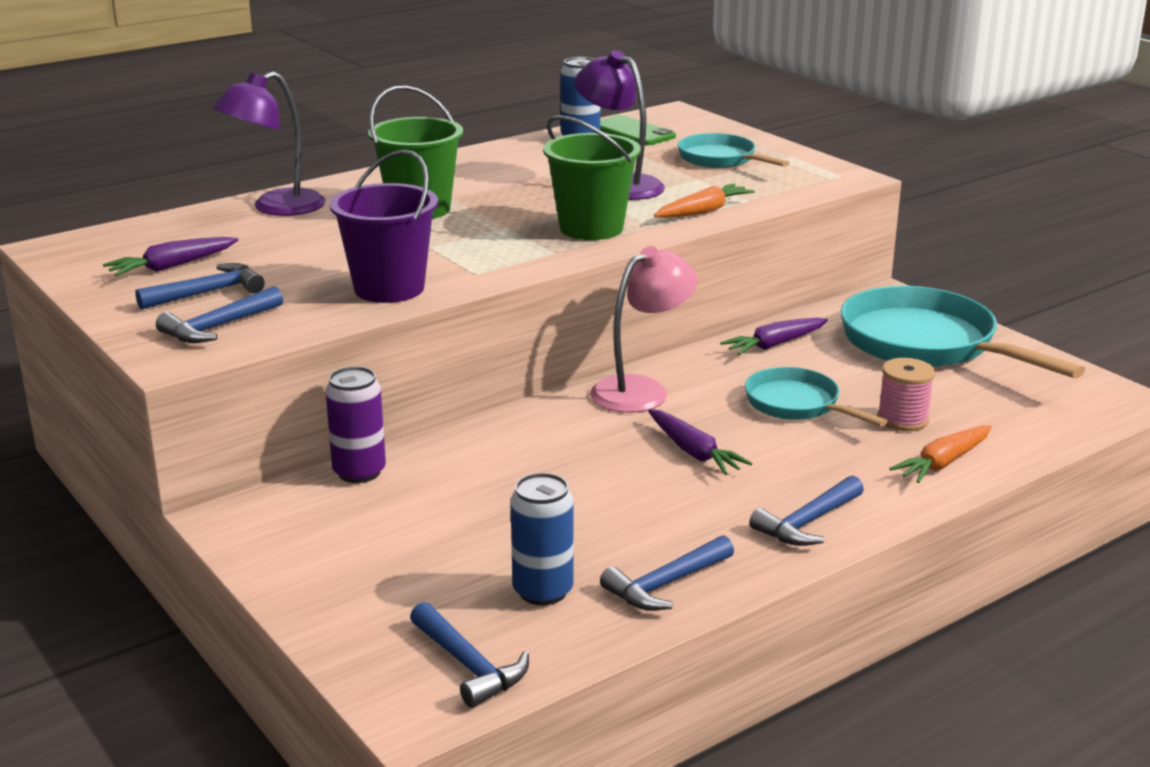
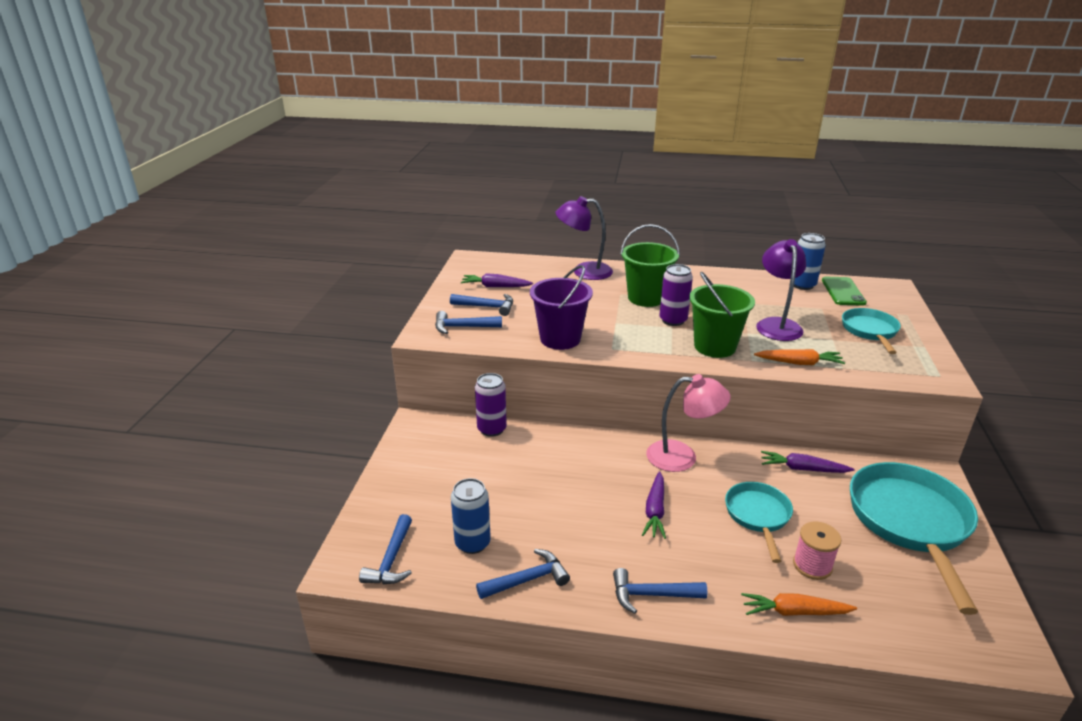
camera: 45 degrees right, 5 degrees up
(496, 220) = (673, 320): none -> purple can
(665, 585) = (528, 579): blue hammer -> blue hammer turned 150 degrees clockwise

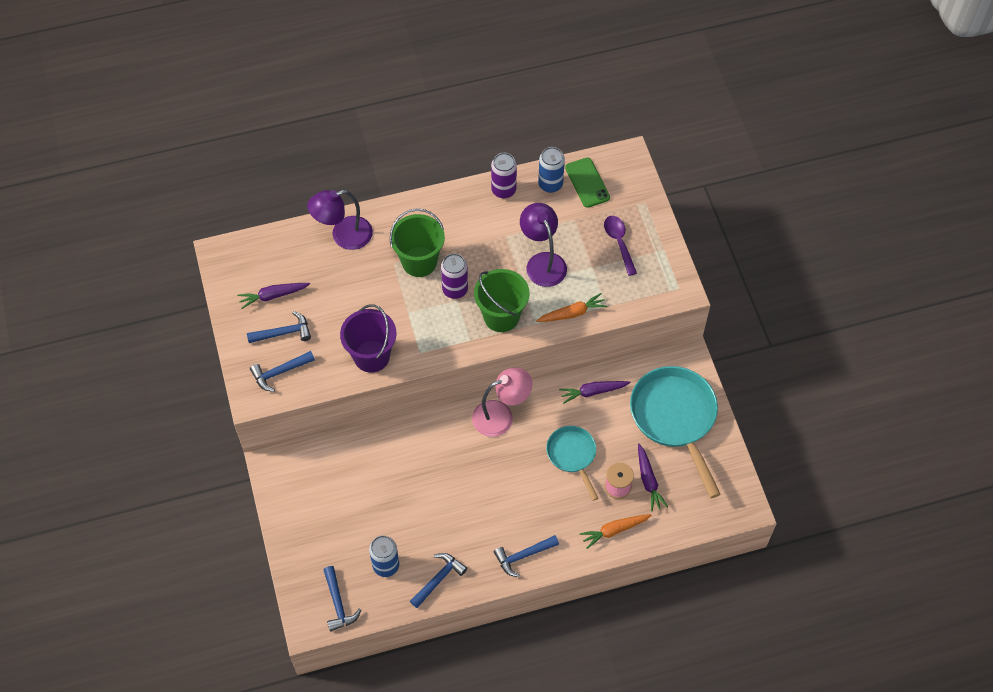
camera: 25 degrees left, 30 degrees up
(492, 429) = (338, 446): purple can -> purple can (503, 190)
(655, 511) = (500, 481): purple carrot -> purple carrot (648, 480)
(870, 331) = (619, 242): turquoise pan -> purple spoon

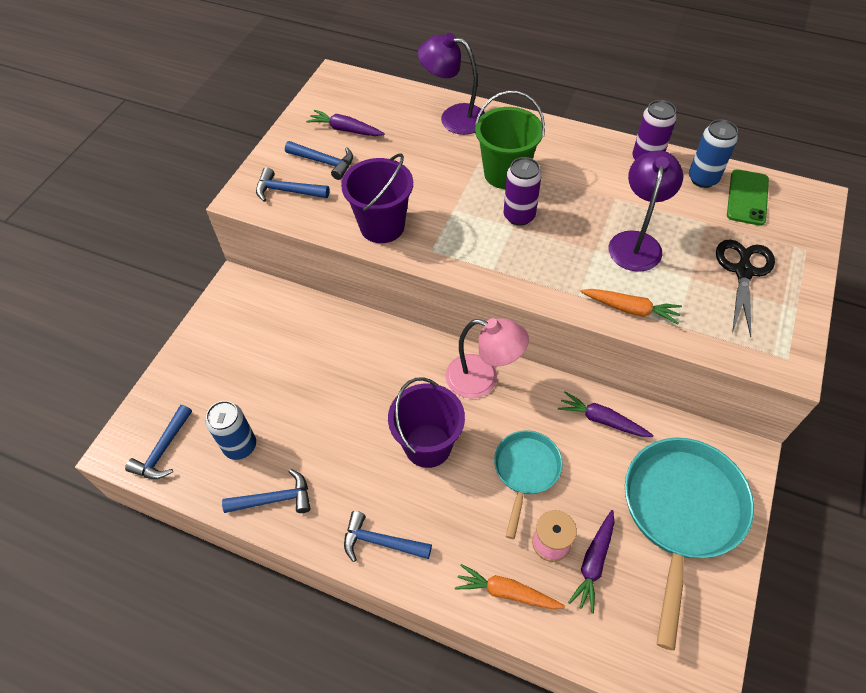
camera: 40 degrees right, 5 degrees down
(501, 316) = (546, 266): green bucket -> none
(502, 481) = (428, 445): none -> purple bucket
(619, 242) = (743, 271): purple spoon -> black scissors

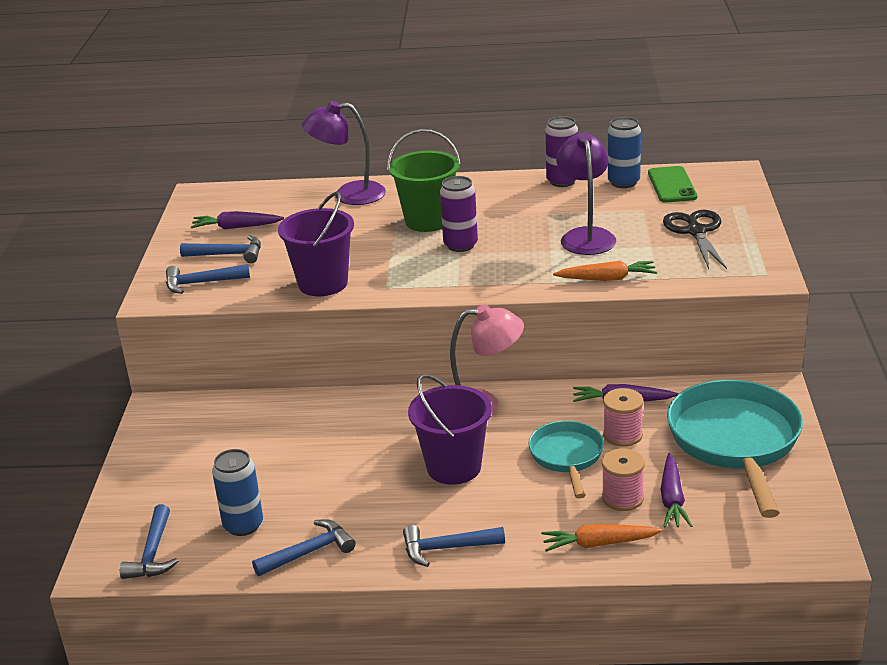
camera: 20 degrees left, 25 degrees down
(584, 463) = (622, 435): none -> pink spool

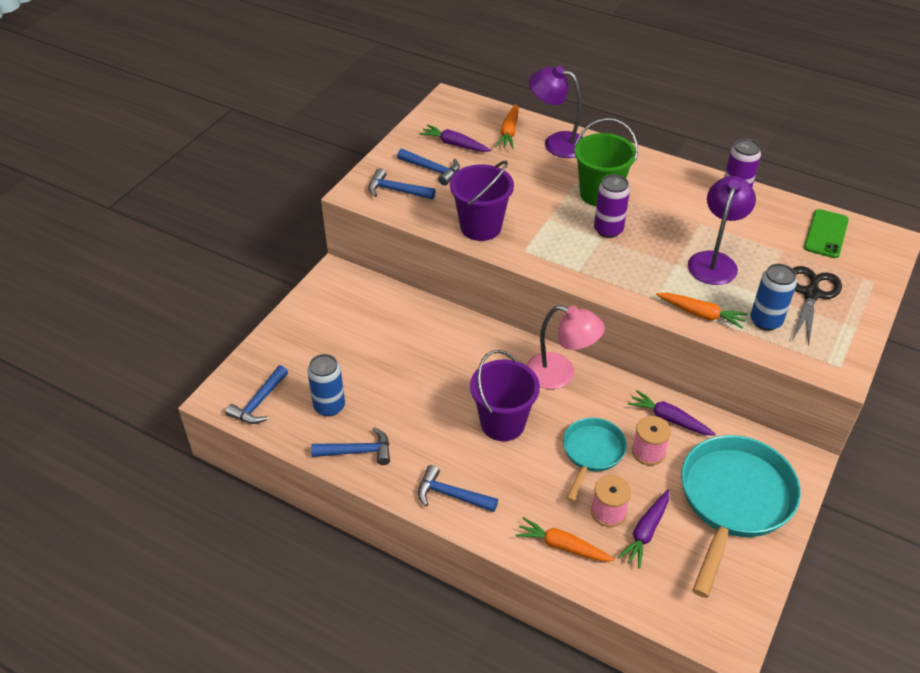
camera: 25 degrees right, 15 degrees up
(289, 201) = (509, 132): none -> orange carrot
(623, 182) = (786, 214): blue can -> blue can (765, 321)

